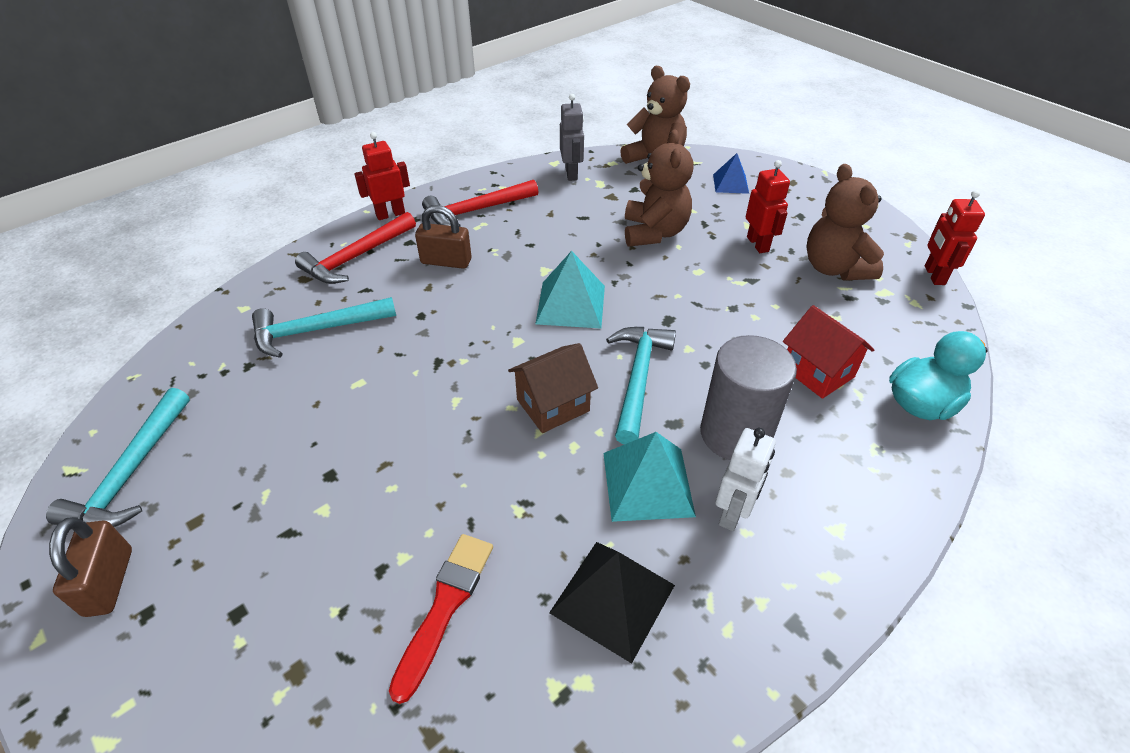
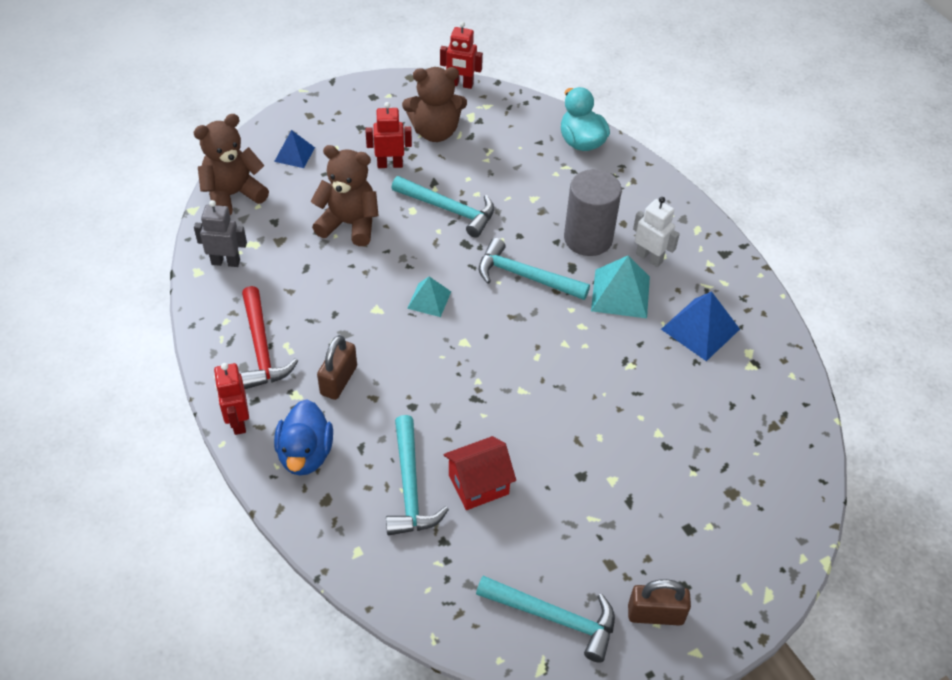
camera: 80 degrees left, 5 degrees up
(356, 257) = (305, 454): red hammer -> blue duck
(445, 607) = (696, 412): red brush -> none
(553, 405) = (540, 331): brown house -> none
(571, 304) = (429, 299): turquoise pyramid -> turquoise pyramid, size x0.63
(613, 599) = (700, 329): black pyramid -> blue pyramid
(715, 298) = (449, 210): none -> turquoise hammer
(817, 372) = (542, 180): red house -> red house (478, 484)

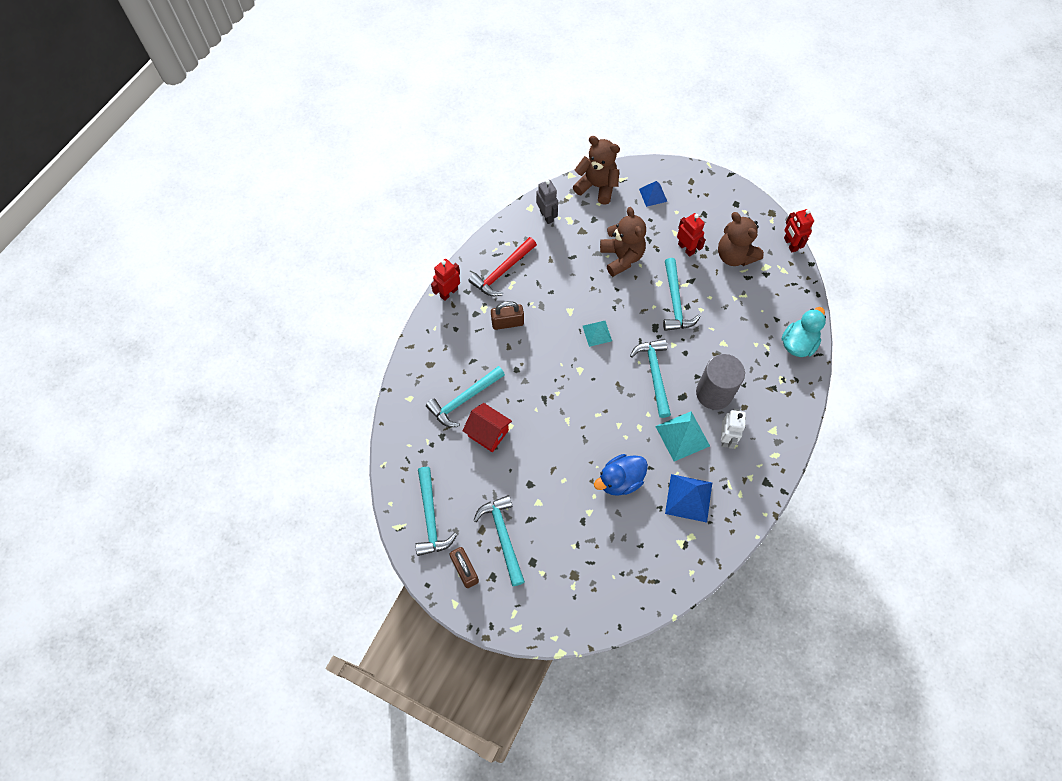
camera: 60 degrees right, 15 degrees up
(305, 454) = (450, 337): blue duck -> blue duck (620, 480)
(634, 544) = (503, 536): none -> turquoise hammer

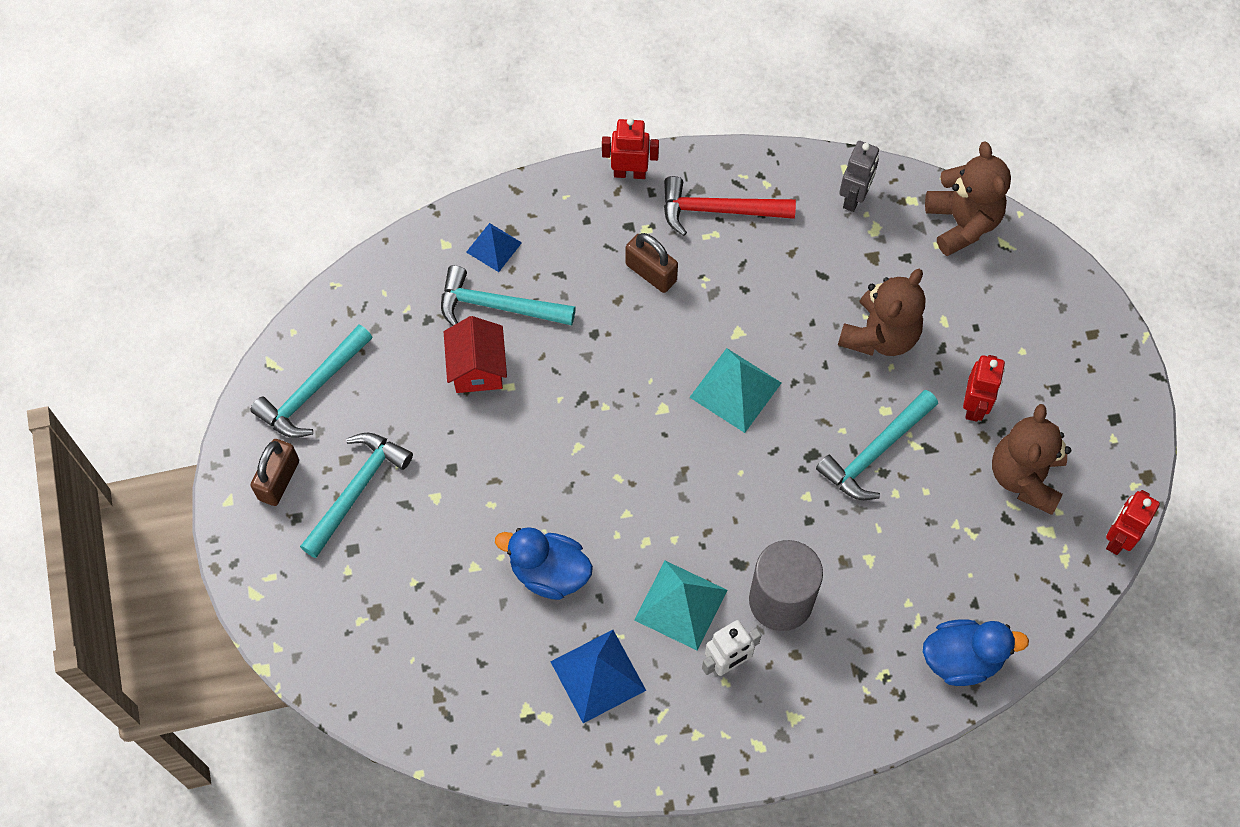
camera: 50 degrees right, 0 degrees up
(597, 333) = (735, 390): turquoise pyramid -> turquoise pyramid, size x1.60
(653, 195) = (1019, 301): blue pyramid -> blue pyramid (494, 247)
(654, 374) = (740, 505): turquoise hammer -> none
(798, 343) = (962, 659): turquoise duck -> blue duck

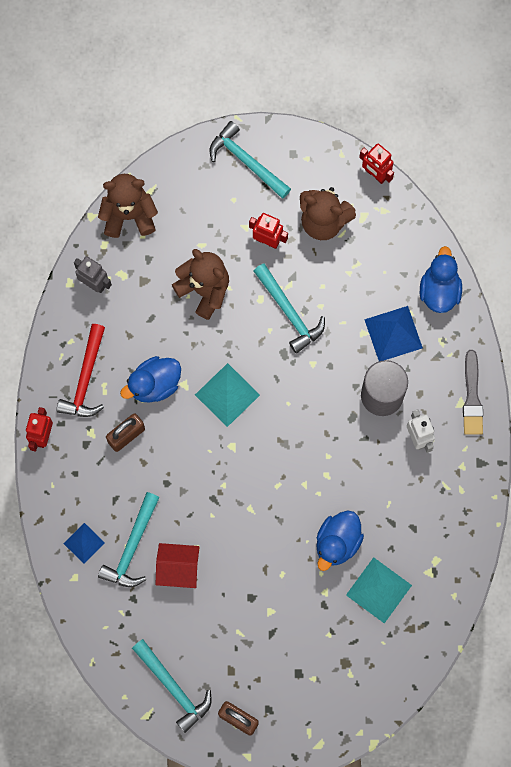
camera: 80 degrees left, 10 degrees up
(357, 490) = (255, 665): turquoise hammer -> turquoise hammer (246, 161)
(598, 676) = (413, 522): blue pyramid -> blue pyramid (393, 333)
(681, 605) = (374, 460): turquoise pyramid -> turquoise pyramid (379, 590)
(729, 295) = (154, 384): none -> blue duck
(807, 733) = (472, 397): none -> grey brush

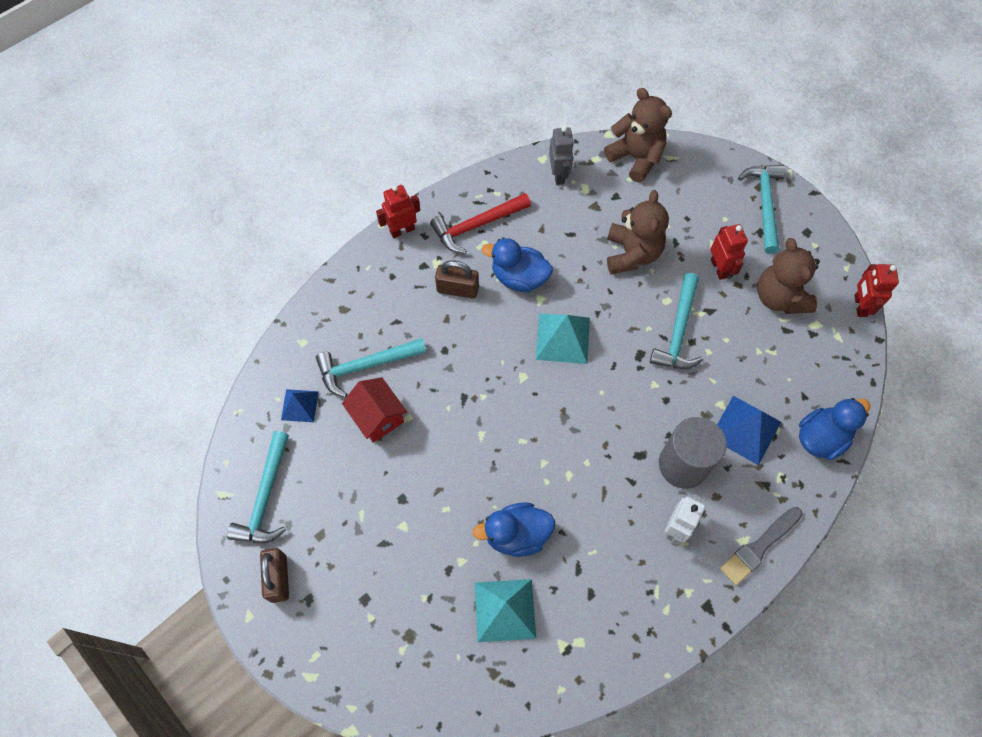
camera: 50 degrees right, 10 degrees down
(84, 543) = (338, 327): blue pyramid -> blue pyramid (299, 405)

